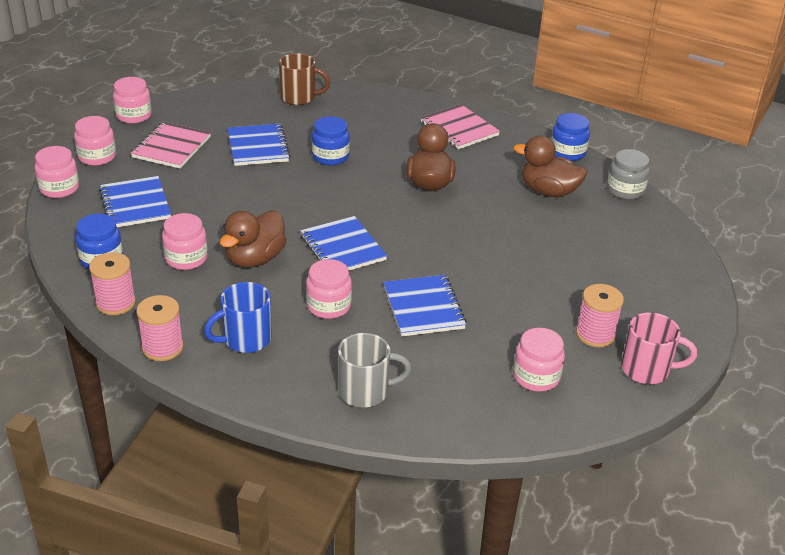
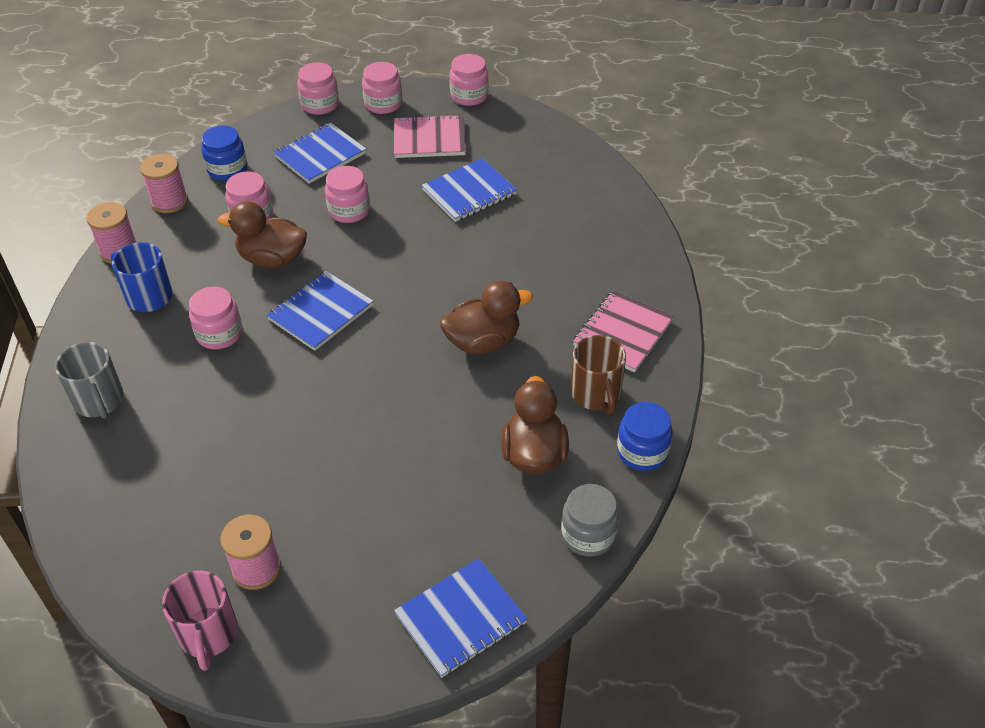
camera: 70 degrees right, 10 degrees up
(299, 97) = (591, 186): brown mug -> brown mug (596, 395)
(330, 157) = (486, 248): blue jar -> none
(423, 308) = (245, 405): blue notebook -> blue notebook (461, 619)
(536, 377) = (162, 530): pink jar -> pink jar (349, 211)

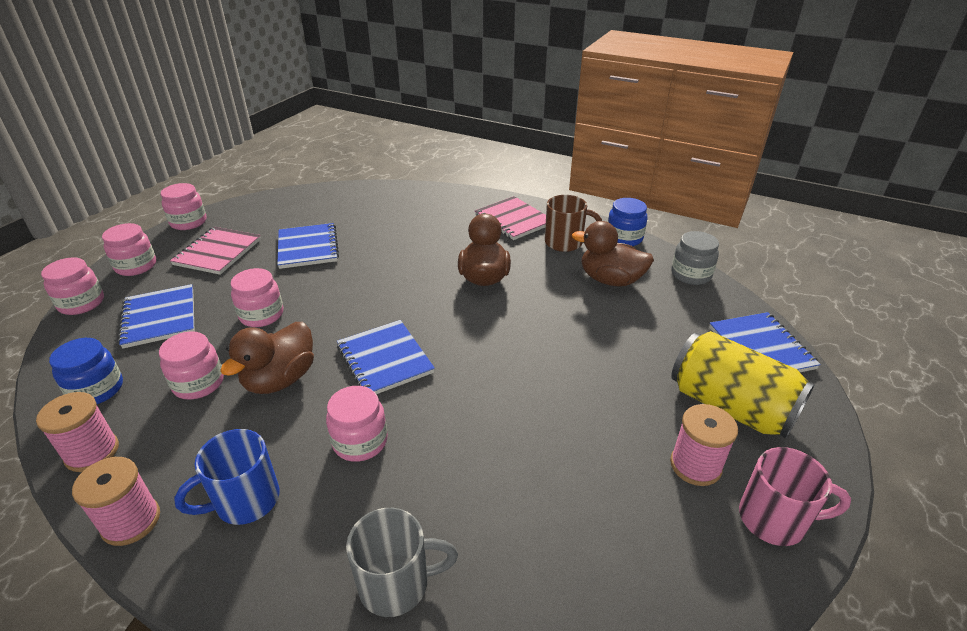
camera: 70 degrees left, 10 degrees down
(348, 593) = (730, 406): none -> yellow can

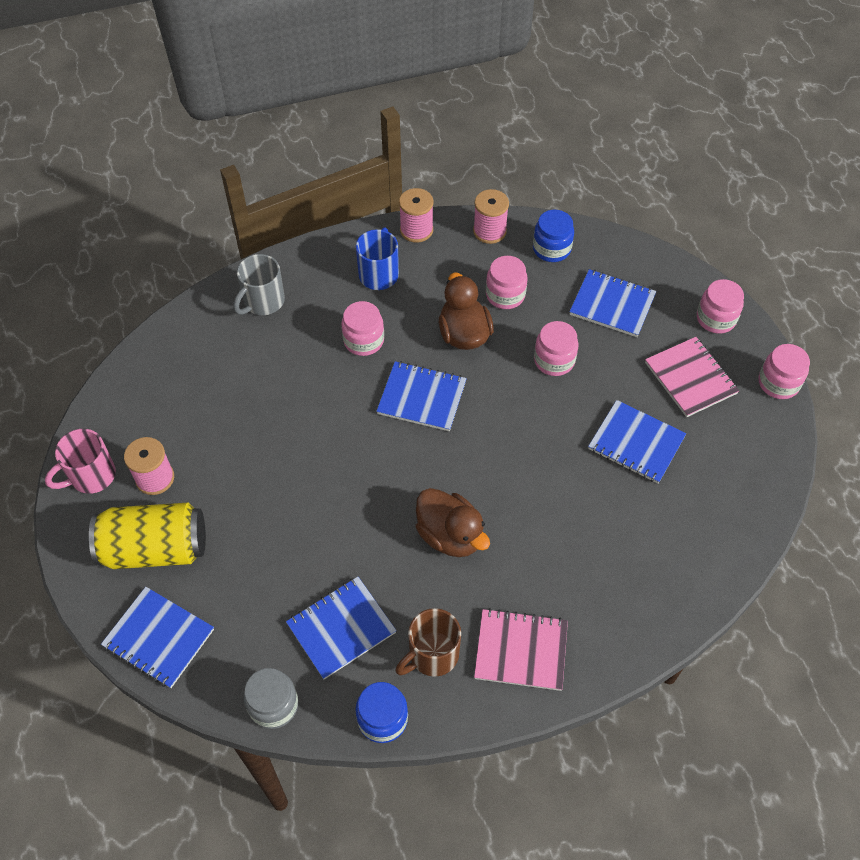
camera: 135 degrees right, 20 degrees up
(81, 303) = (680, 271): pink jar -> none
(610, 280) = (341, 628): brown duck -> blue notebook

